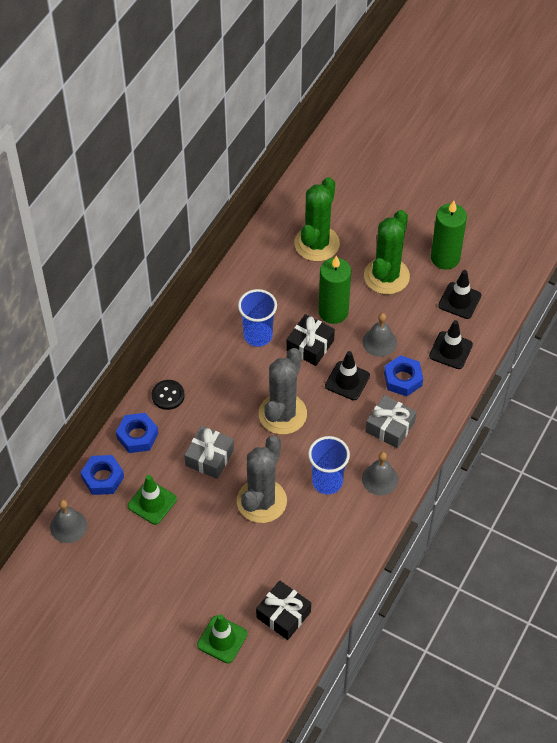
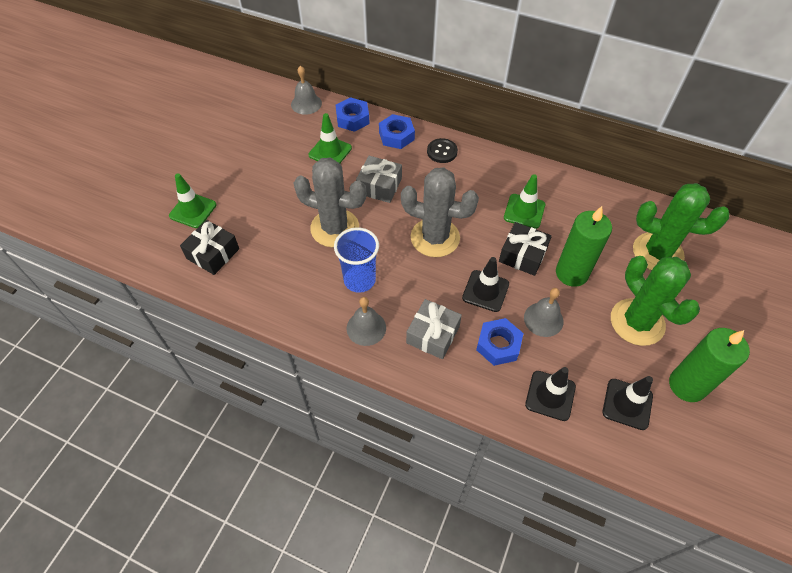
camera: 85 degrees right, 0 degrees up
(258, 335) = (524, 211): blue cup -> green traffic cone
(386, 276) = (637, 322): green cactus -> green cactus turned 45 degrees clockwise

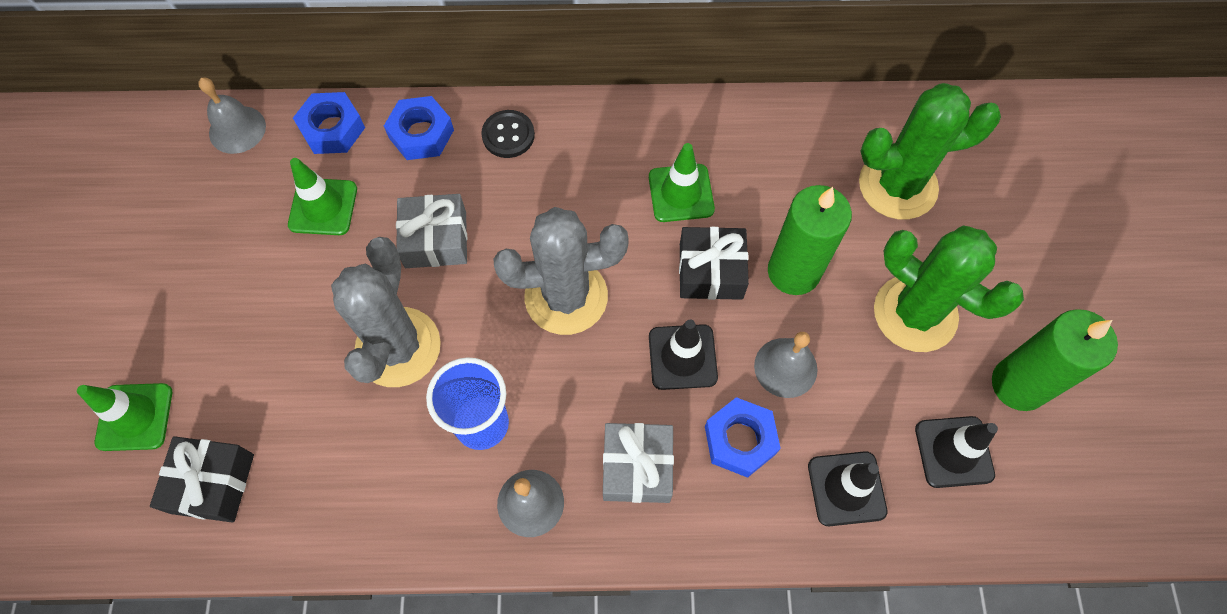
camera: 25 degrees left, 10 degrees up
(335, 228) = (398, 347): grey cactus -> grey cactus turned 75 degrees counterclockwise

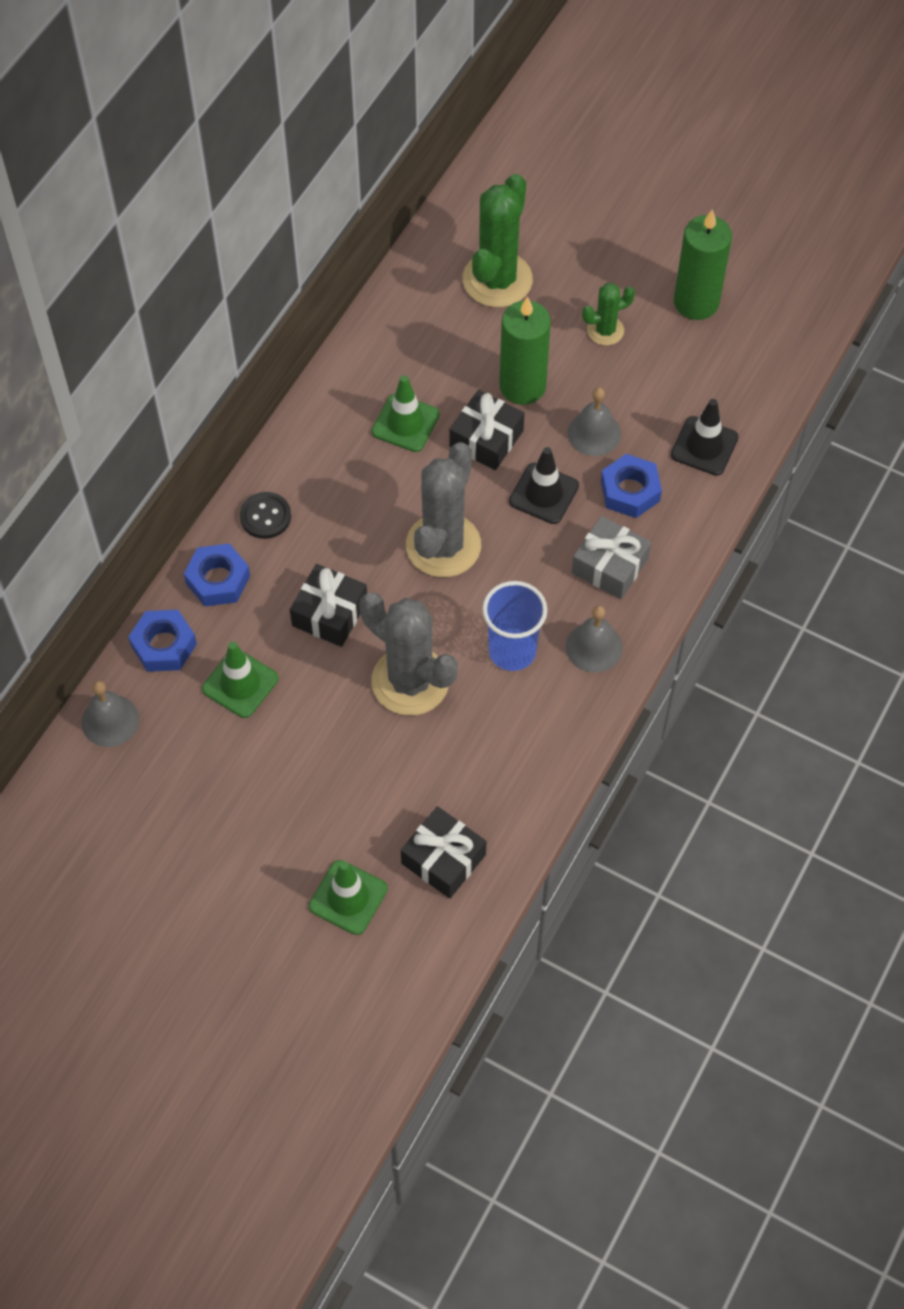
camera: 60 degrees left, 5 degrees down
(435, 239) = (329, 613): grey gift -> black gift
(915, 313) = (605, 330): green cactus -> green cactus, size x0.52
(954, 452) = (718, 369): black traffic cone -> none

